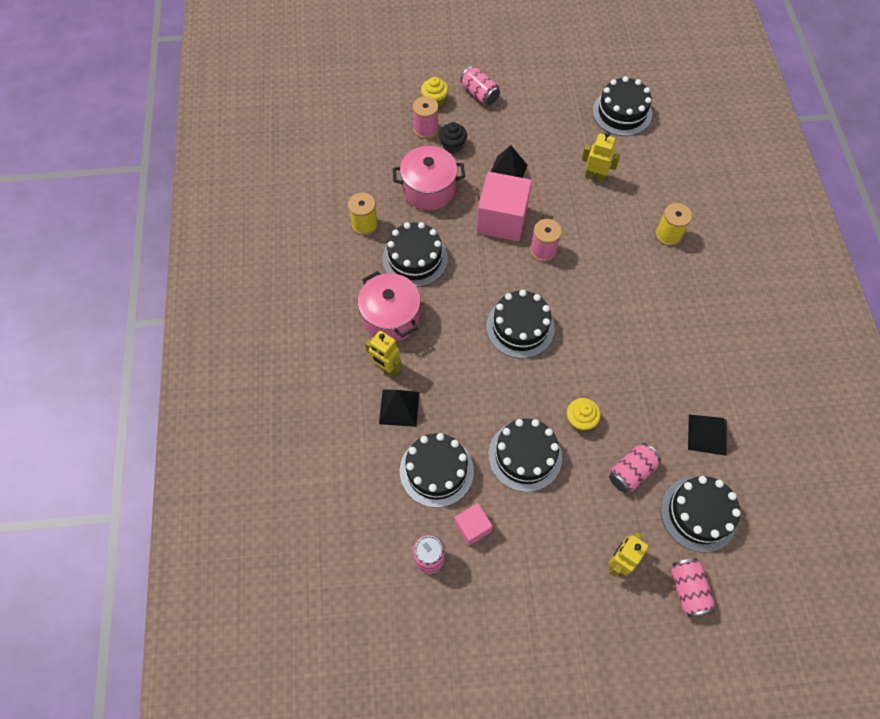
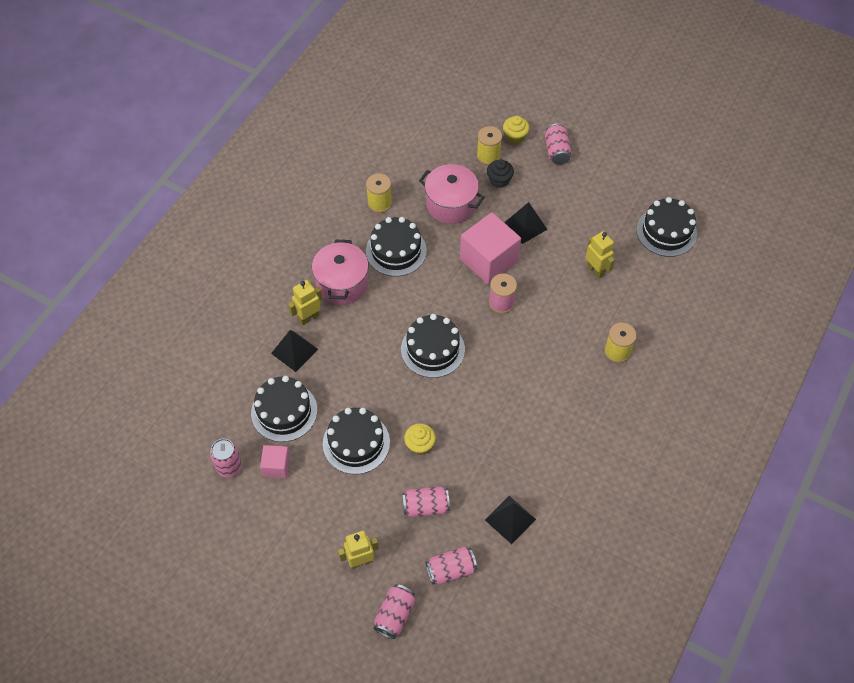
camera: 35 degrees right, 5 degrees down
(386, 368) = (308, 317): yellow robot -> yellow robot turned 75 degrees clockwise
(426, 129) = (488, 156): pink spool -> yellow spool
(698, 514) = (451, 570): black cake -> pink can

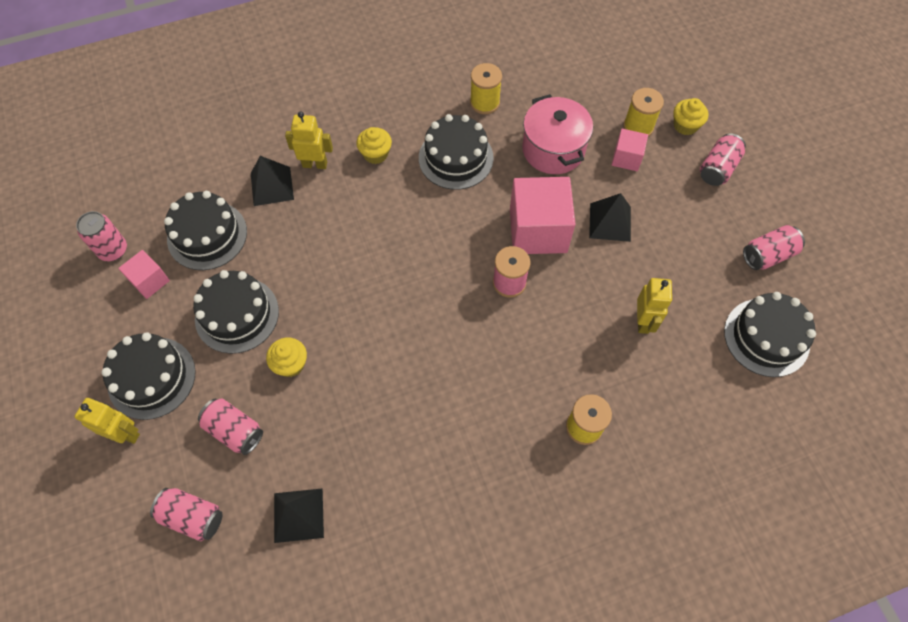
camera: 40 degrees right, 5 degrees up
(342, 283) = (375, 154): pink pot -> yellow cupcake
(395, 615) = (99, 516): pink can -> pink can (768, 255)
(432, 349) = (396, 278): black cake -> black cake (151, 378)
(499, 180) = (626, 158): black cupcake -> pink cube

